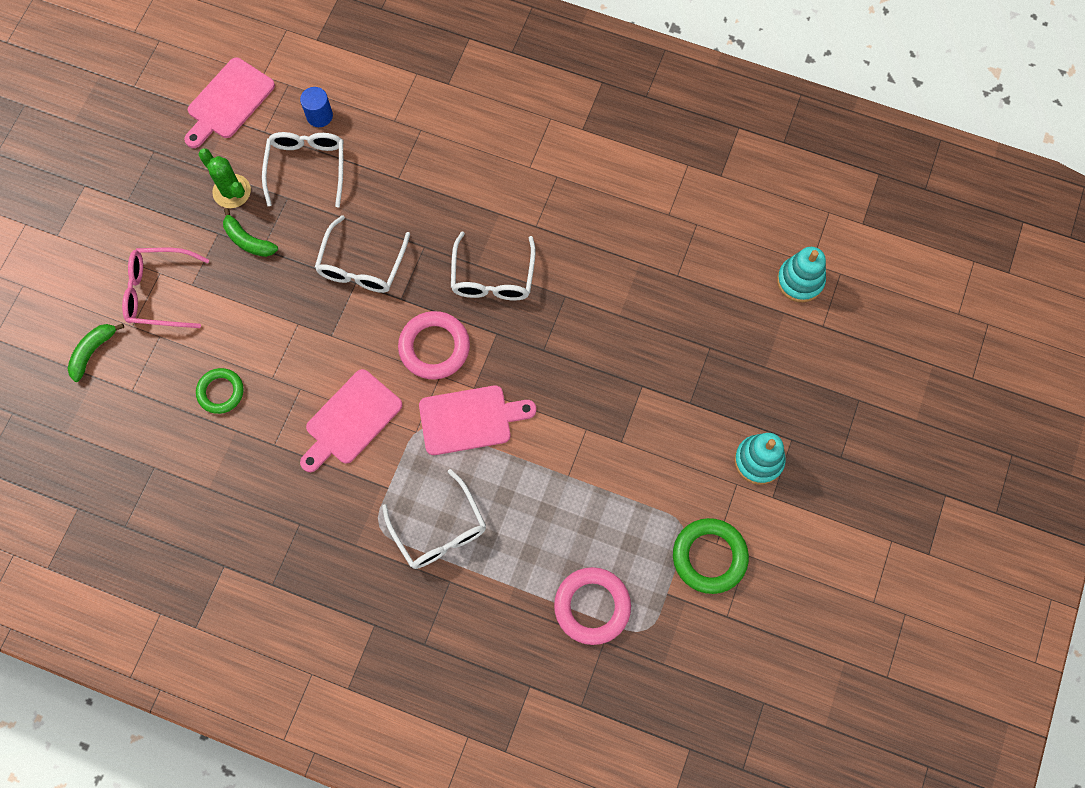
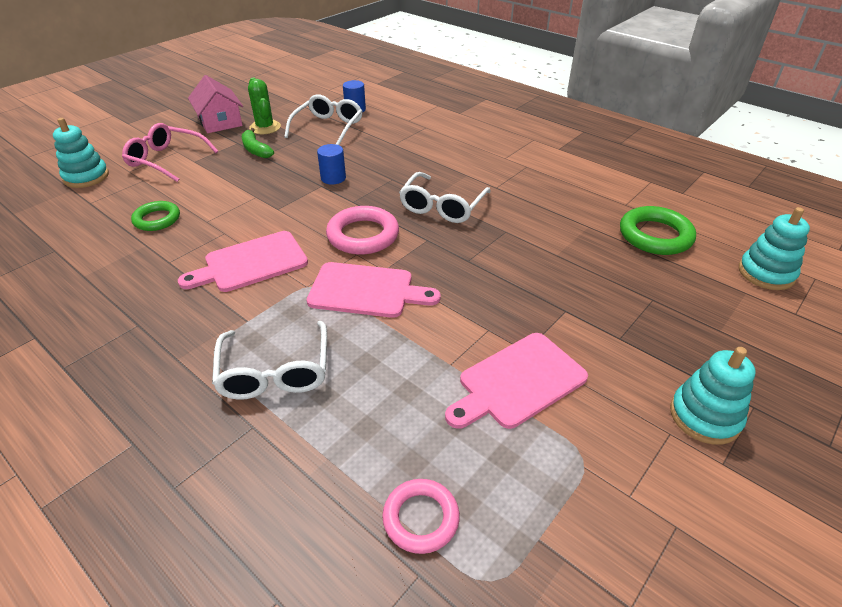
camera: 20 degrees right, 30 degrees down
(93, 352) = (86, 177): green banana -> turquoise stacking toy
(169, 196) = (220, 121): none -> pink house
(228, 102) = (297, 94): pink cutting board -> pink cutting board (518, 382)
(361, 265) = (333, 178): white glasses -> blue cylinder
(592, 606) = (421, 518): pink ring -> pink ring, size x0.66
(709, 557) = (616, 509): green ring -> green ring (655, 235)

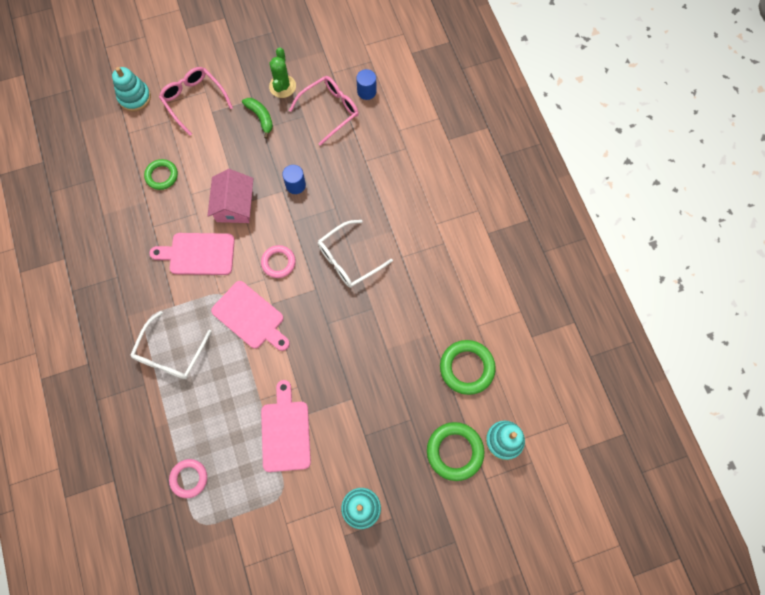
camera: 30 degrees right, 30 degrees up
(220, 121) = (253, 59): pink house -> pink house (234, 205)
(256, 150) = (260, 117): green banana -> green banana turned 150 degrees clockwise
(328, 127) = (330, 110): white glasses -> pink glasses
(363, 235) = (278, 262): pink ring -> pink ring, size x0.66
(518, 382) = (285, 432): pink cutting board -> pink cutting board turned 90 degrees clockwise
(733, 305) = (454, 451): none -> green ring

